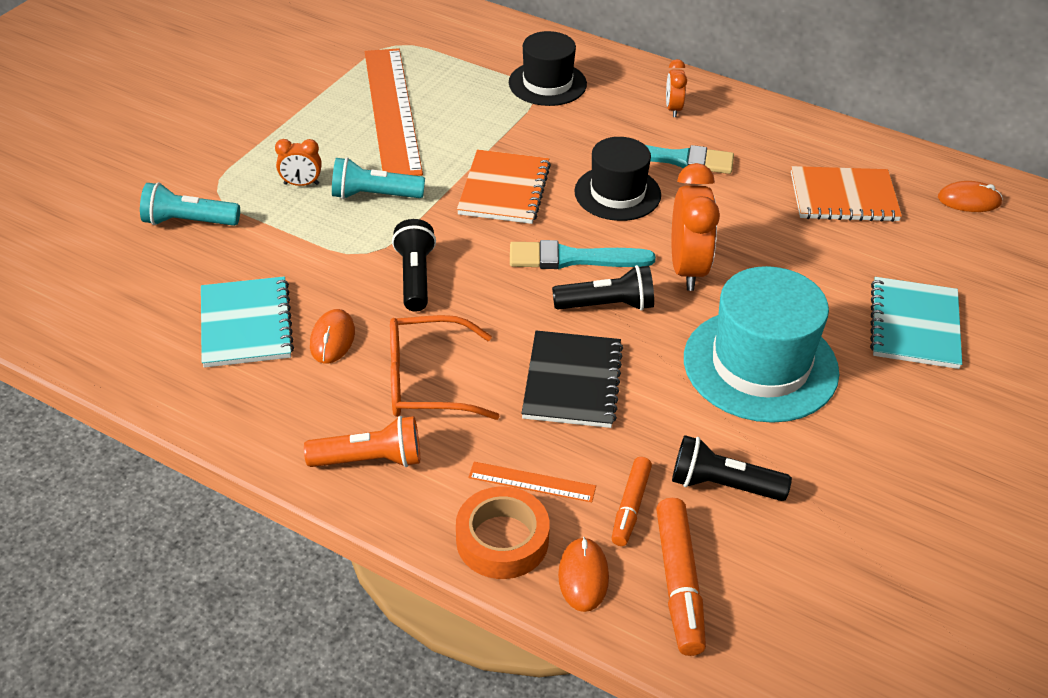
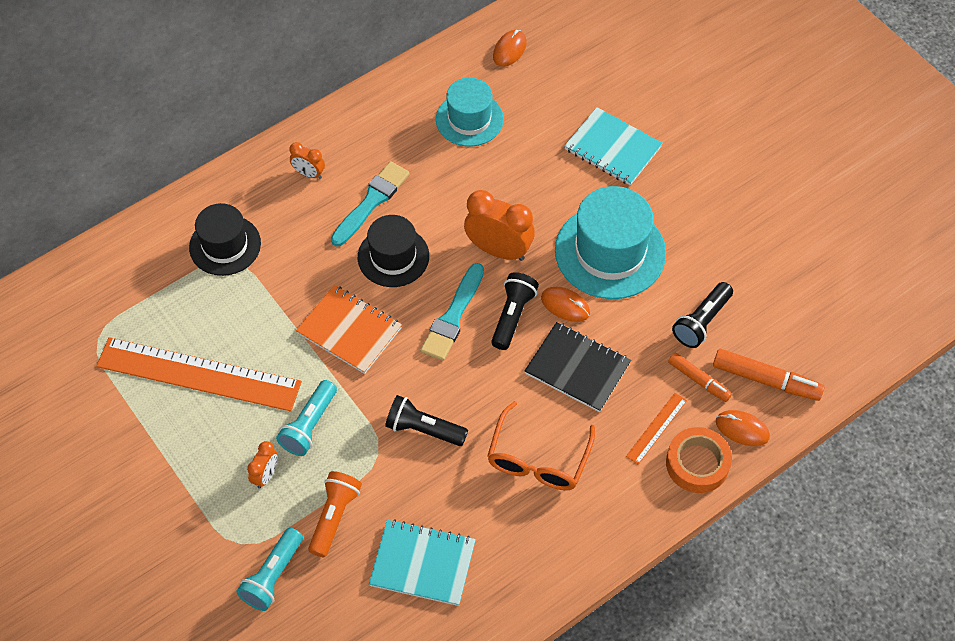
camera: 65 degrees left, 15 degrees up
(332, 339) = (466, 507): orange mouse -> orange mouse (565, 305)
(370, 460) = (597, 520): orange flashlight -> orange flashlight (334, 517)
(843, 197) = (469, 119): orange notebook -> turquoise hat

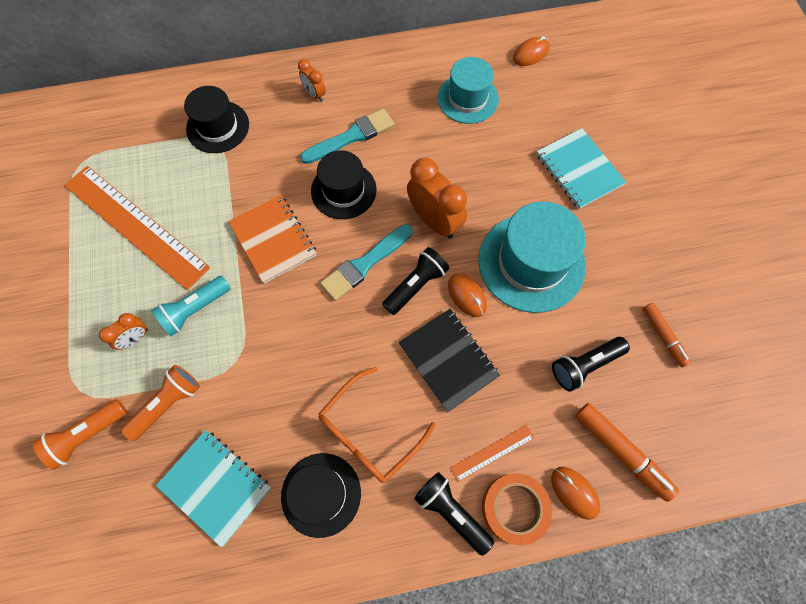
camera: 25 degrees right, 10 degrees up
(273, 576) = (87, 435): turquoise flashlight -> orange flashlight
(424, 429) = (286, 356): black flashlight -> black flashlight (451, 512)
(523, 527) = (321, 494): none -> black hat
(698, 380) = (555, 422): orange marker -> orange marker (663, 336)

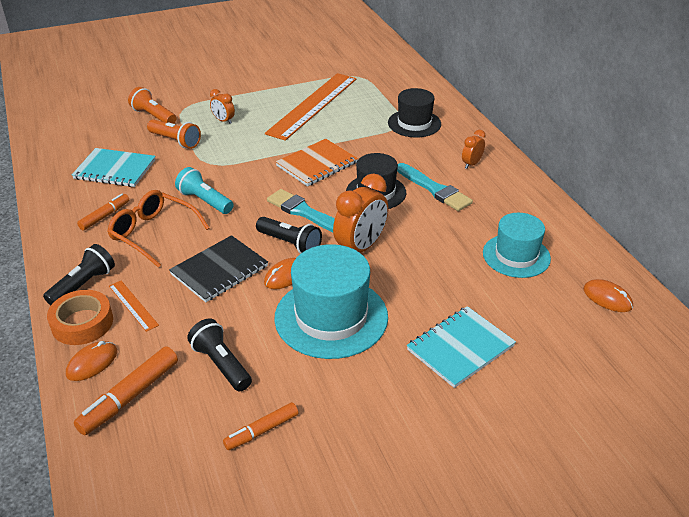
camera: 80 degrees right, 30 degrees down
(195, 309) = (249, 140): turquoise flashlight -> turquoise flashlight (205, 201)
(215, 486) = (115, 169): turquoise notebook -> turquoise notebook turned 75 degrees clockwise
(321, 494) = (105, 216): black hat -> orange marker

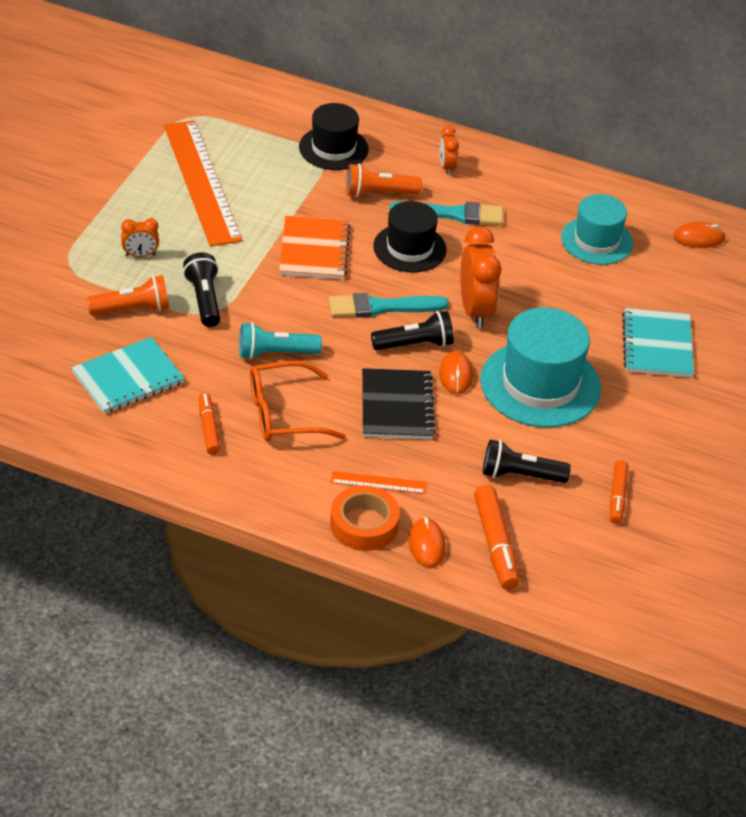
camera: 50 degrees left, 5 degrees up
(83, 285) = (307, 497): black flashlight -> black flashlight (204, 300)
(153, 116) = (54, 294): orange flashlight -> orange flashlight (379, 193)

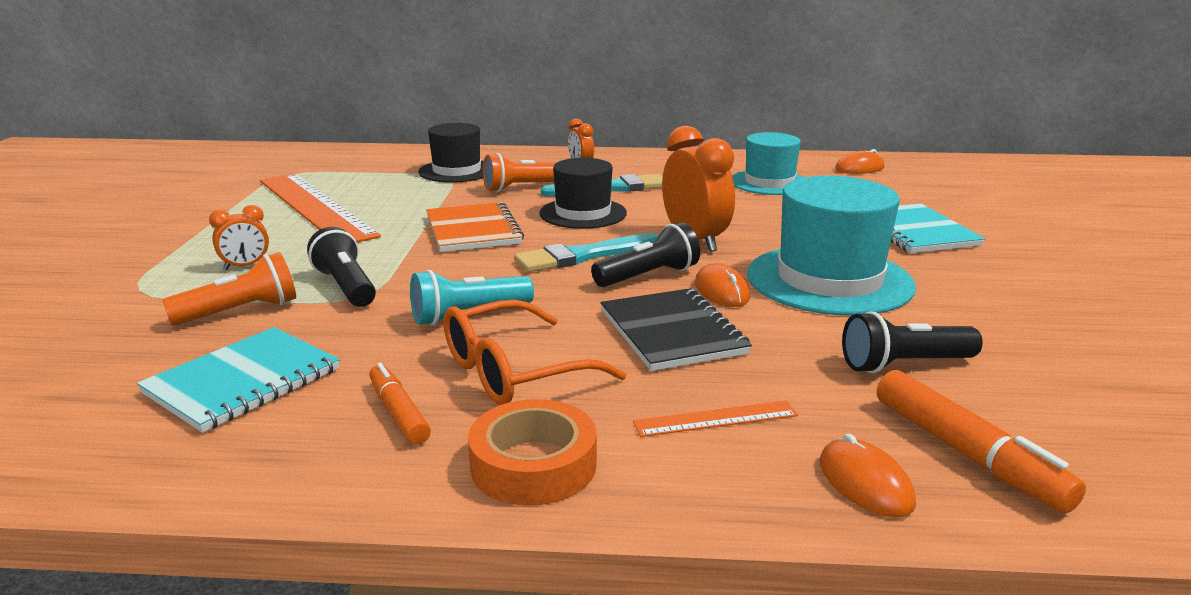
camera: 15 degrees left, 20 degrees down
(364, 524) = (738, 481): orange tape -> orange tape (533, 465)
(617, 496) = (1052, 358): orange marker -> none

